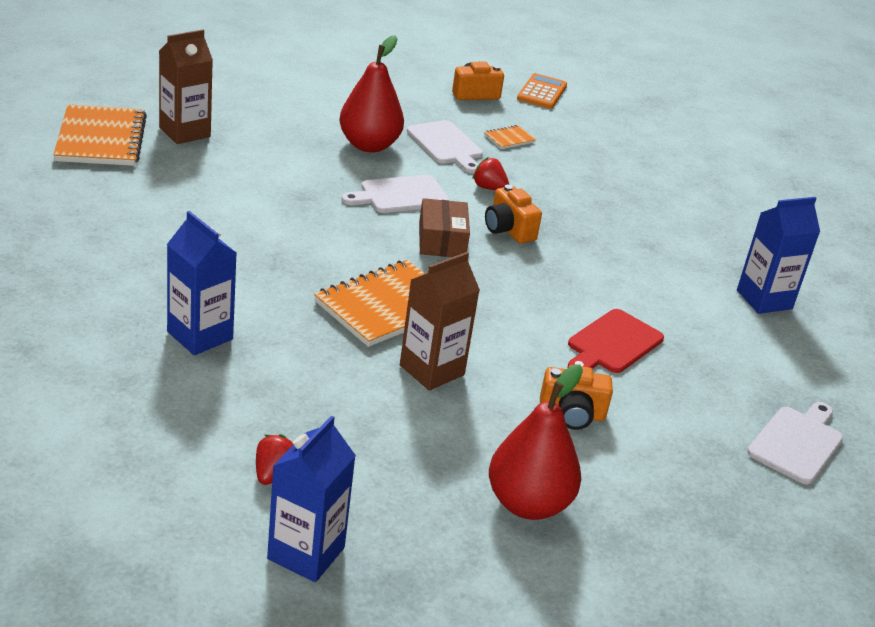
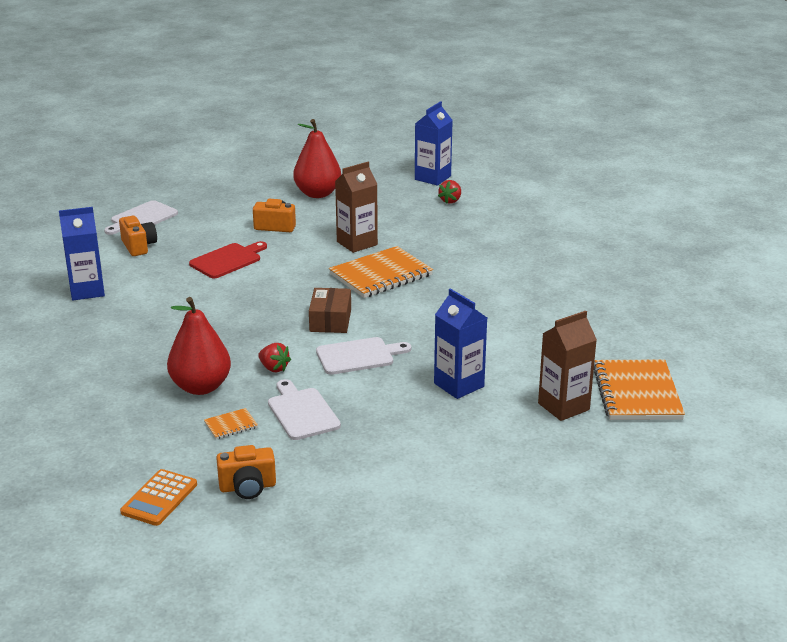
camera: 170 degrees left, 5 degrees down
(200, 335) = (504, 255): blue carton -> blue carton (459, 385)
(369, 145) = (382, 405): red pear -> red pear (201, 387)
(508, 230) = (271, 331): orange camera -> orange camera (139, 246)

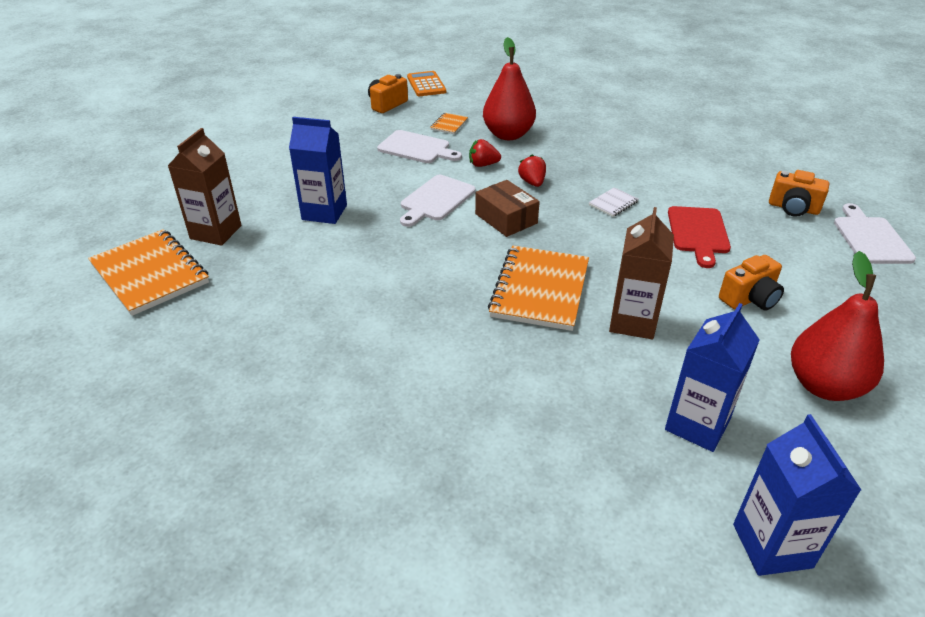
camera: 140 degrees right, 10 degrees up
(87, 291) = (724, 156): blue carton -> blue carton (697, 425)
(239, 297) = (613, 203): none -> white notebook
(450, 201) = (658, 489): red strawberry -> red strawberry (532, 182)

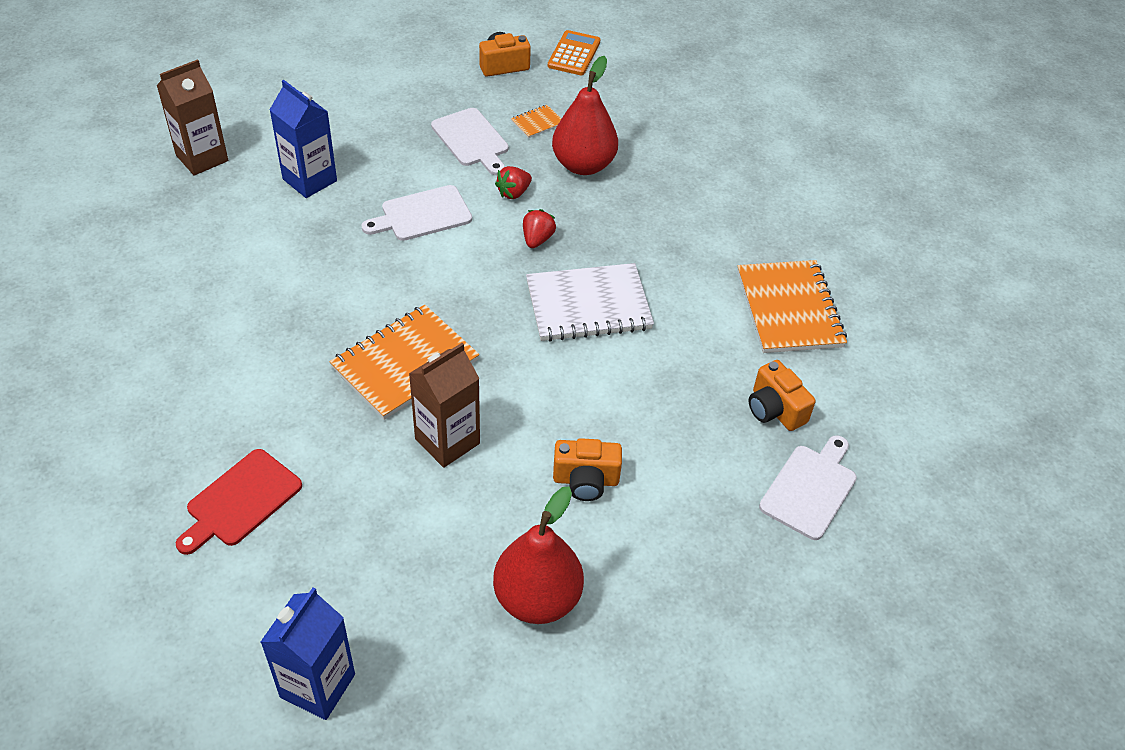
camera: 30 degrees right, 10 degrees up
(150, 274) = (116, 178): orange notebook -> orange notebook (789, 309)
(483, 165) = (513, 193): red strawberry -> red strawberry turned 75 degrees counterclockwise
(506, 218) = (463, 270): brown box -> none
(613, 203) = (588, 305): white notebook -> white notebook, size x2.26
(697, 425) = (383, 563): blue carton -> none
(698, 233) = (631, 384): red cutting board -> red cutting board (240, 501)

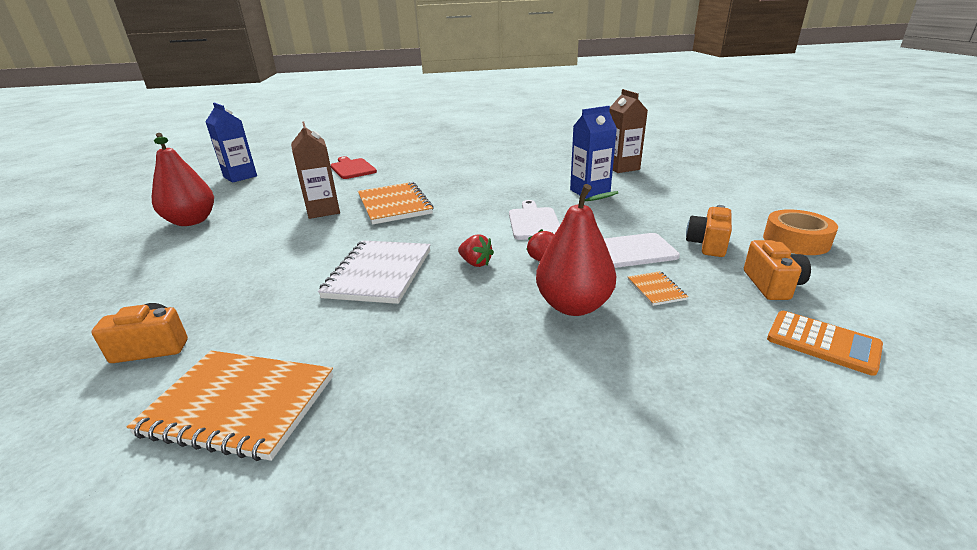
camera: 115 degrees right, 20 degrees down
(413, 44) = (796, 241): none -> orange tape
(585, 480) = (234, 246): orange camera -> orange camera (707, 245)
(810, 488) = (62, 342): white cutting board -> none

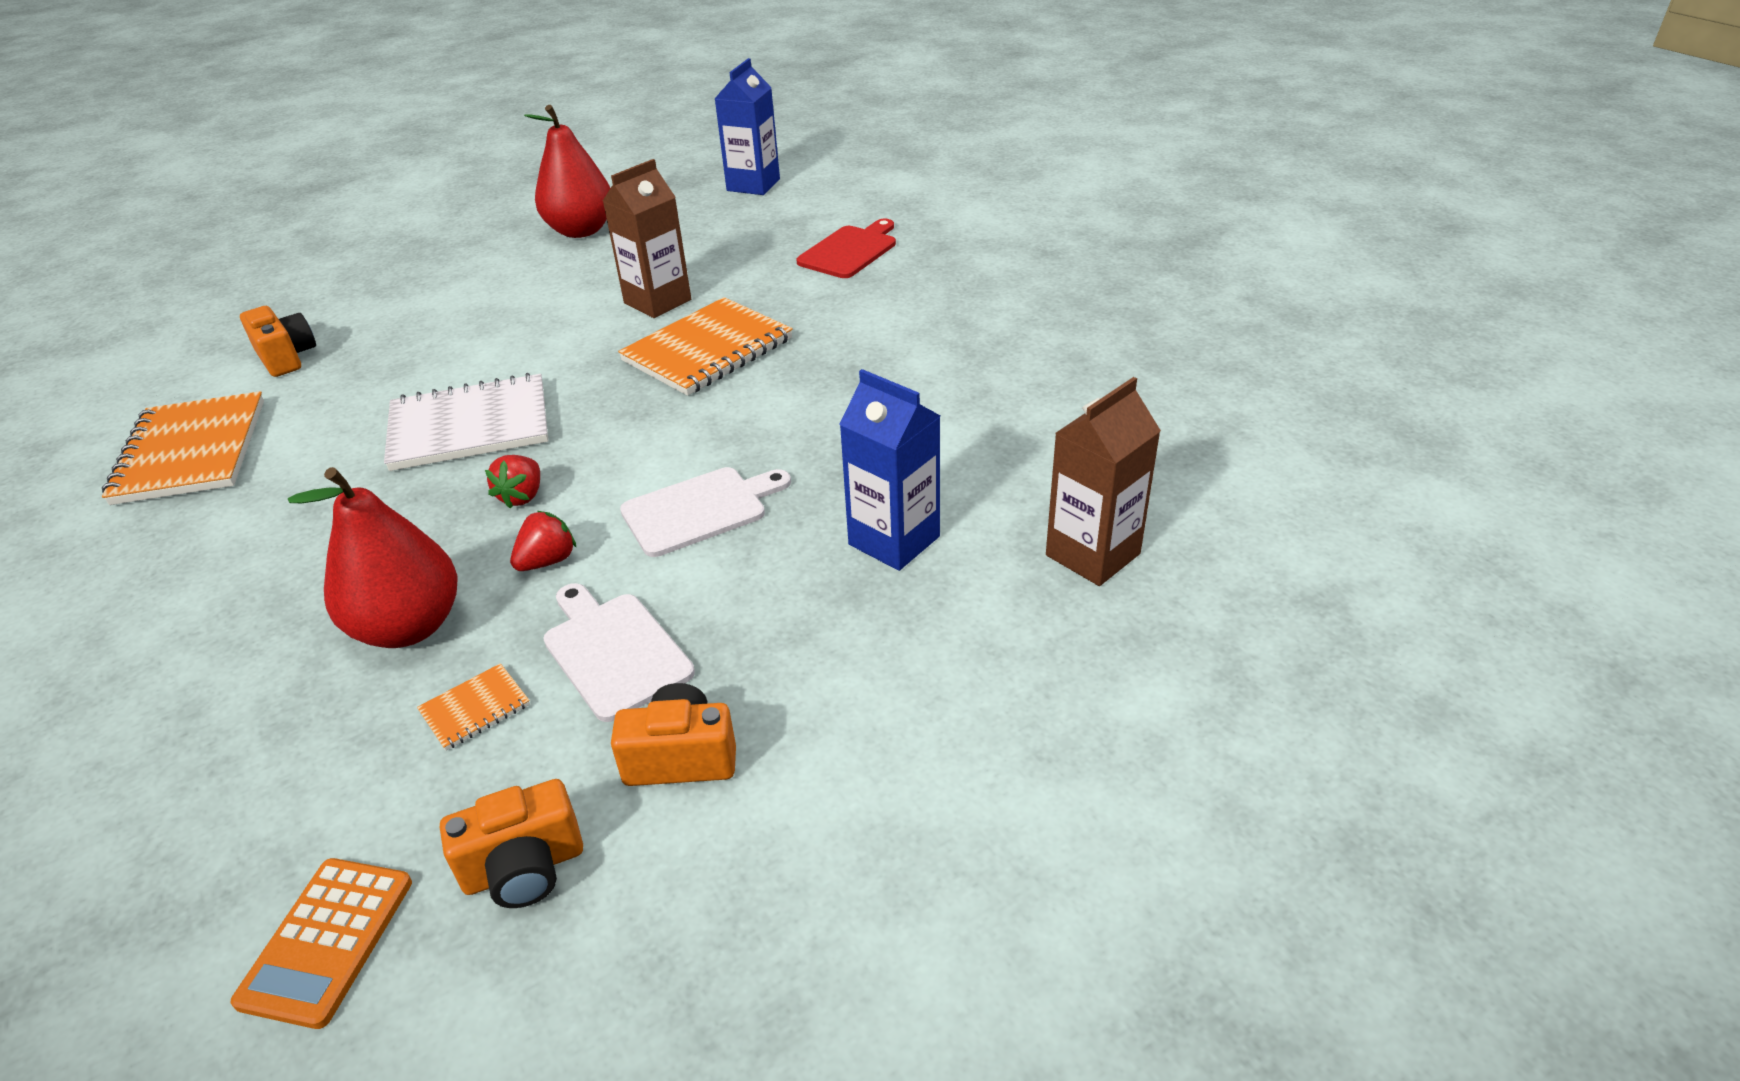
camera: 65 degrees right, 10 degrees up
(796, 241) = (755, 911): orange tape -> none

